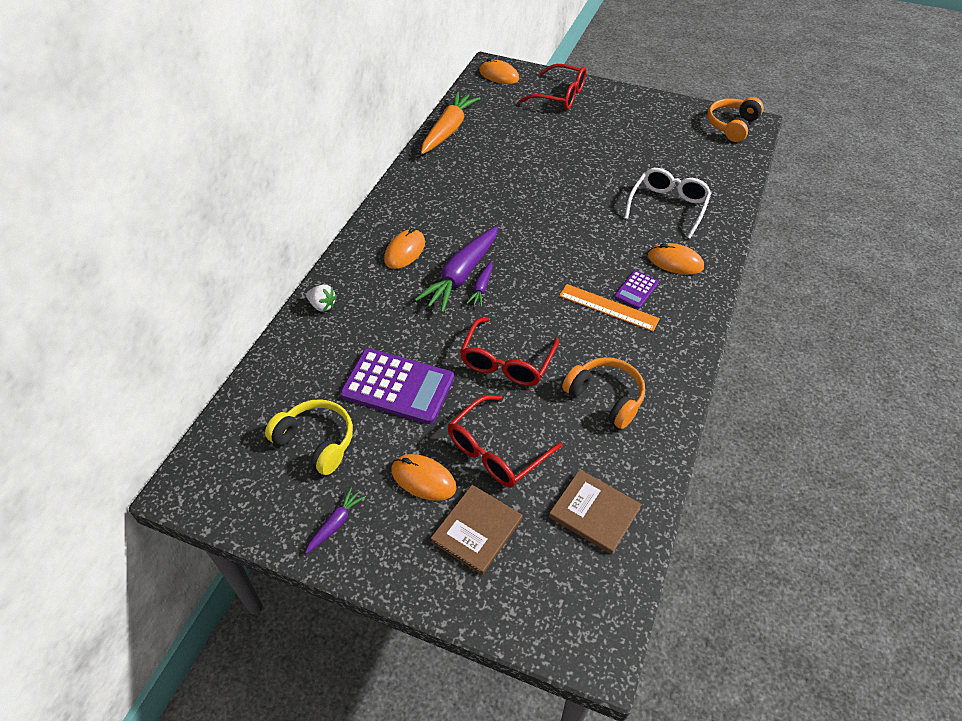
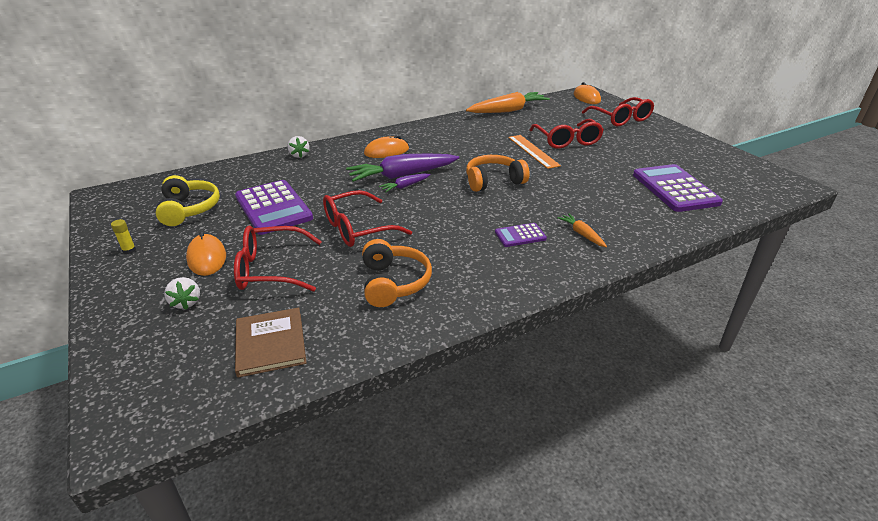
camera: 40 degrees right, 15 degrees down
(336, 523) = (129, 250): purple carrot -> yellow glue stick
(477, 530) = (186, 302): brown book -> white strawberry
(548, 150) = (567, 141): none -> red glasses
(608, 307) = (480, 235): orange ruler -> orange ruler (533, 151)
(668, 206) = (626, 202): white glasses -> none
(675, 262) = (582, 234): orange mouse -> orange carrot
(685, 171) = (674, 189): none -> purple calculator
(732, 126) = (766, 179): orange headphones -> orange headphones (493, 181)

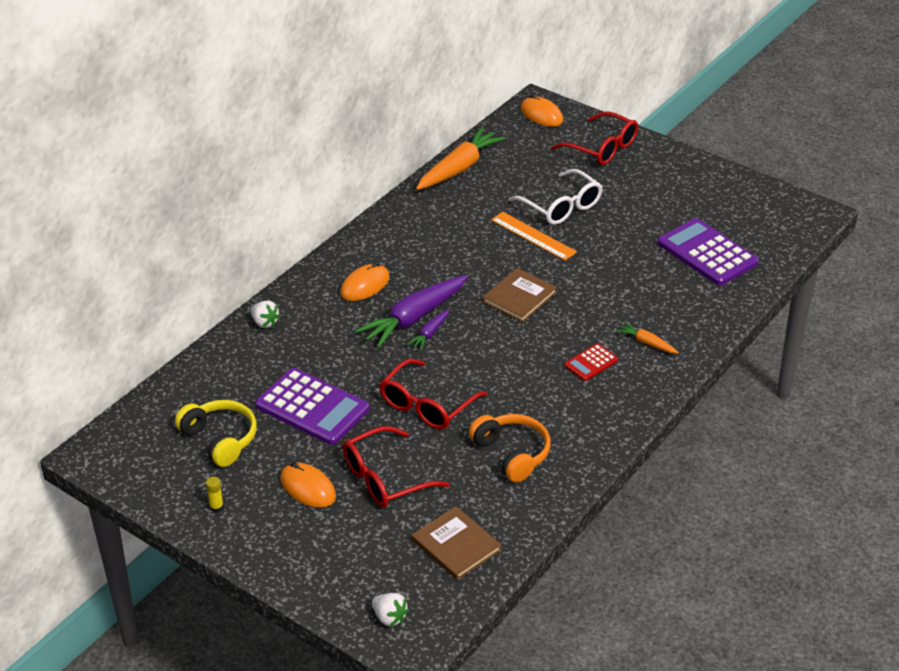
camera: 25 degrees left, 5 degrees up
(186, 302) = (341, 537): white strawberry -> white strawberry (389, 617)
(493, 181) = (519, 297): orange headphones -> brown book
(520, 235) = (591, 363): purple calculator -> red calculator
(567, 141) = (561, 207): red glasses -> white glasses

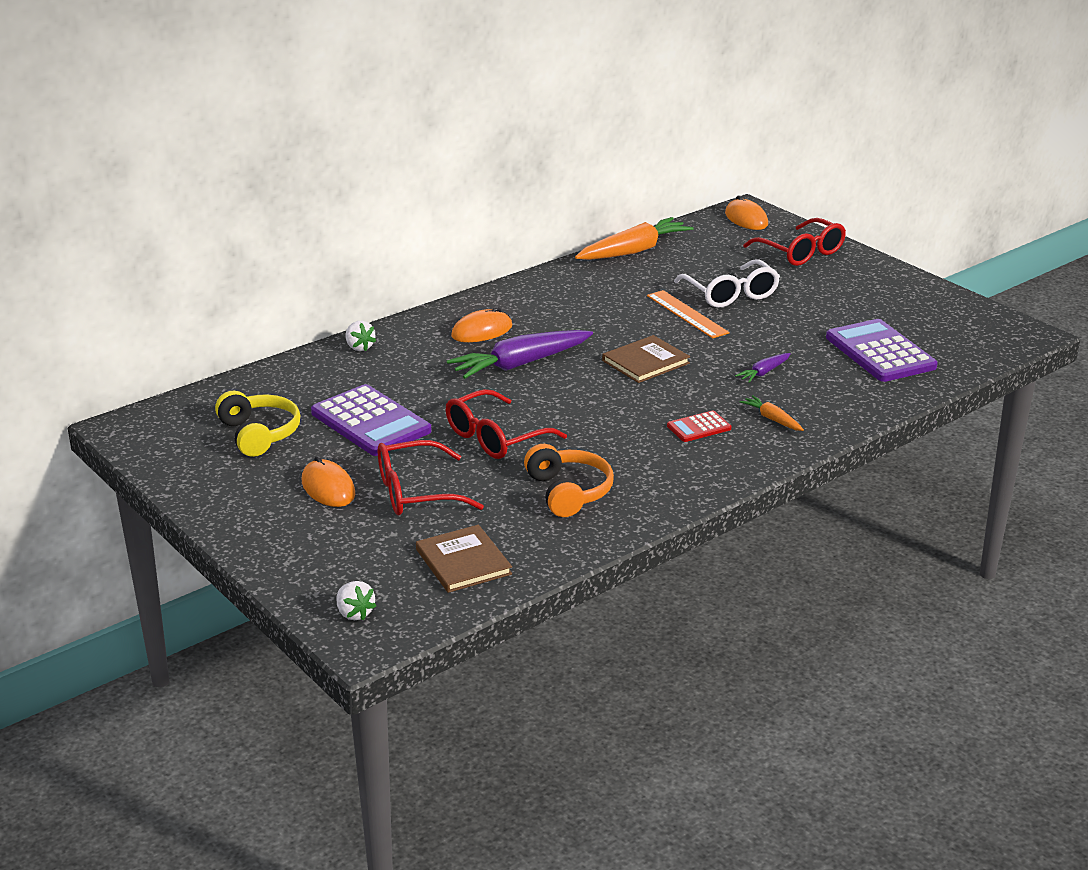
camera: 15 degrees right, 10 degrees down
(216, 507) = (223, 489): yellow glue stick -> none
(430, 333) = (530, 379): purple carrot -> purple carrot (763, 372)

